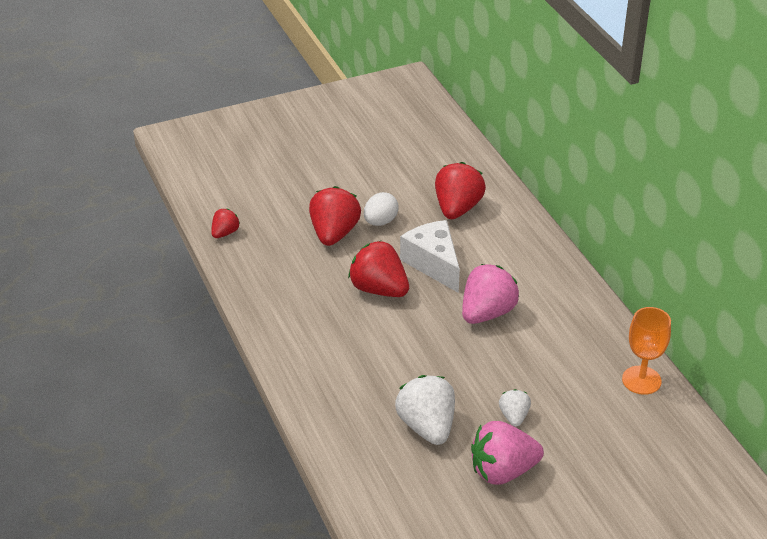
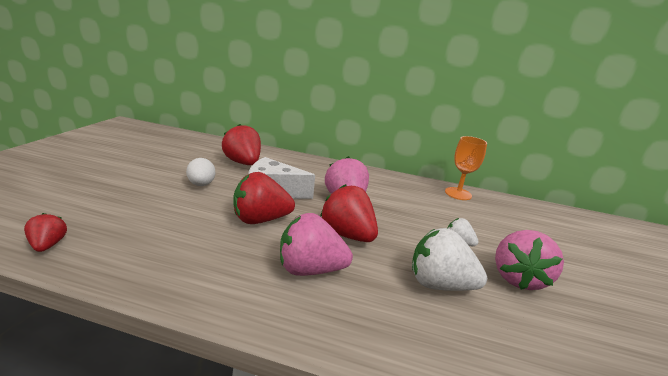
camera: 55 degrees left, 15 degrees down
(334, 234) = (173, 203): red strawberry -> red strawberry (347, 235)
(354, 353) = (310, 269): none -> pink strawberry

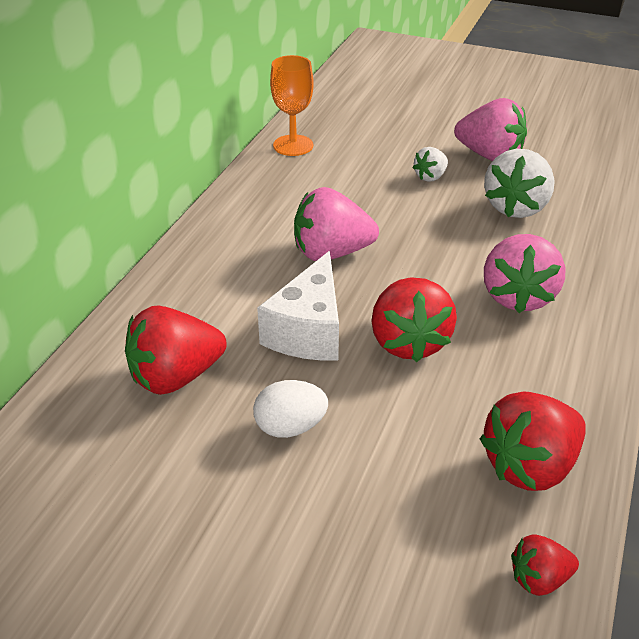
camera: 80 degrees left, 15 degrees up
(347, 235) = (432, 260): red strawberry -> red strawberry (530, 466)

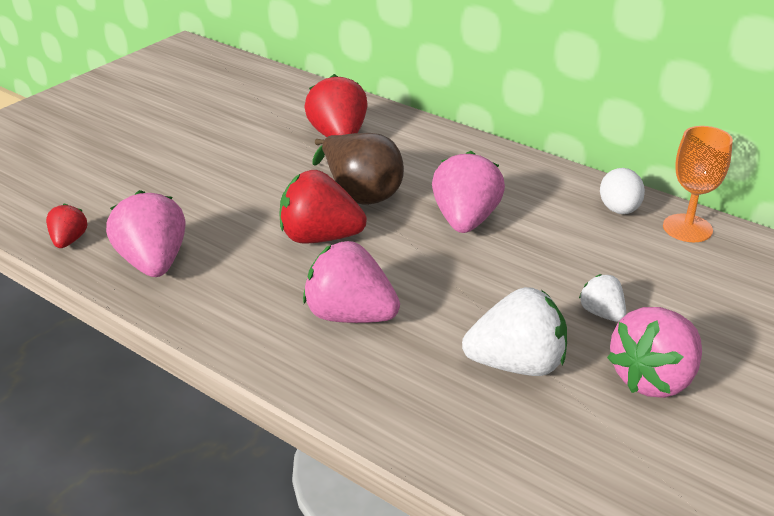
camera: 105 degrees right, 5 degrees down
(290, 427) = (262, 172): white egg -> white egg (619, 210)
(308, 330) = (360, 193): white cheese -> brown pear
(516, 207) = (516, 365): white strawberry -> white strawberry turned 135 degrees clockwise
(530, 466) = (153, 263): red strawberry -> pink strawberry

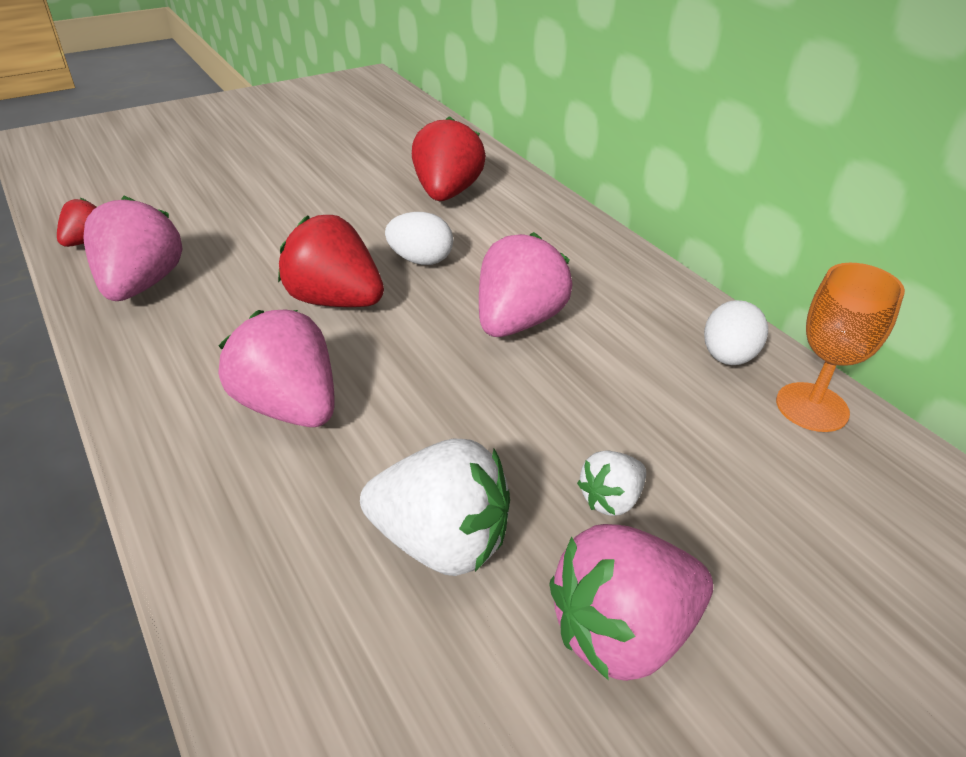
camera: 20 degrees right, 5 degrees up
(360, 193) = (420, 260): brown pear -> white egg
(602, 313) = (611, 499): white strawberry -> white strawberry turned 120 degrees counterclockwise

